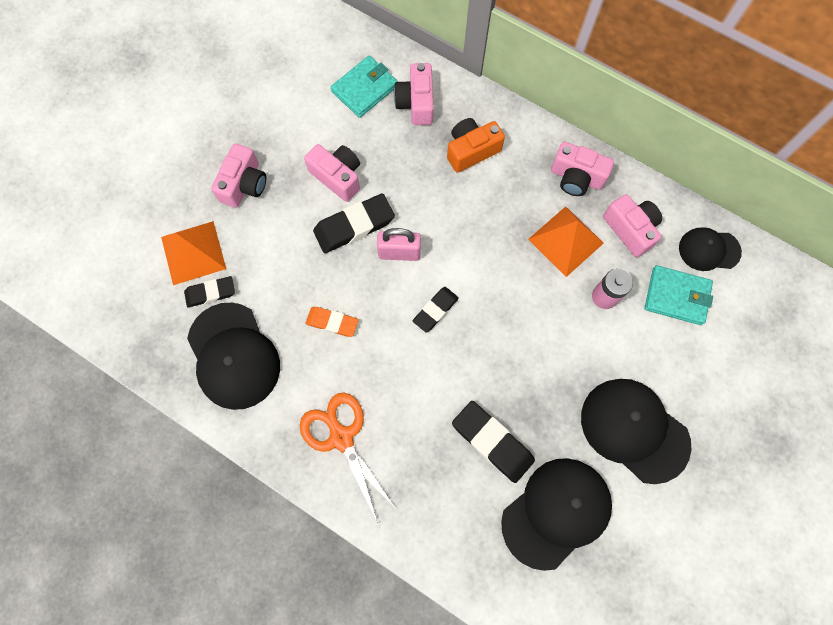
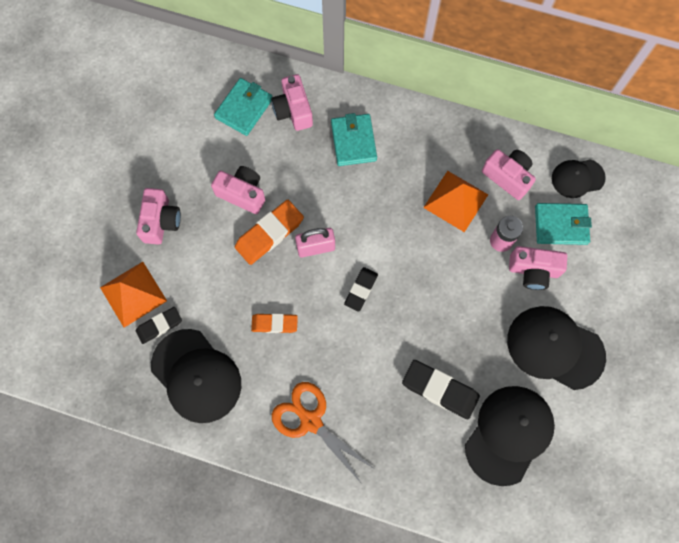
camera: 15 degrees left, 0 degrees up
(354, 226) = (269, 234): black eraser -> orange eraser
(471, 151) = (353, 141): orange camera -> turquoise wallet
(576, 177) = (450, 143): pink camera -> pink camera (533, 271)

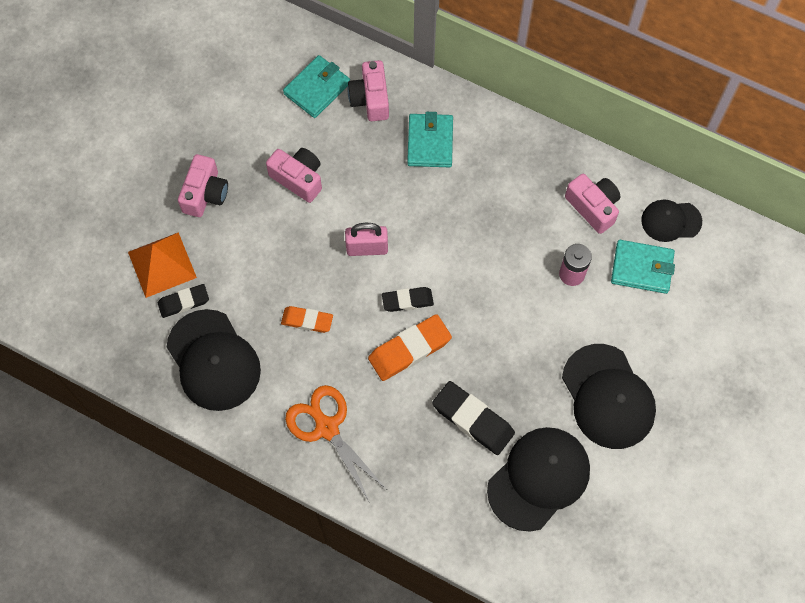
camera: 10 degrees right, 5 degrees down
(269, 234) = (319, 226): orange eraser -> orange eraser (409, 349)
(361, 290) = (407, 300): black eraser -> black eraser turned 45 degrees clockwise
(456, 201) = (530, 223): orange pyramid -> none
(533, 271) = (601, 312): pink camera -> none
(555, 348) = (608, 397): black cap -> black cap turned 150 degrees counterclockwise

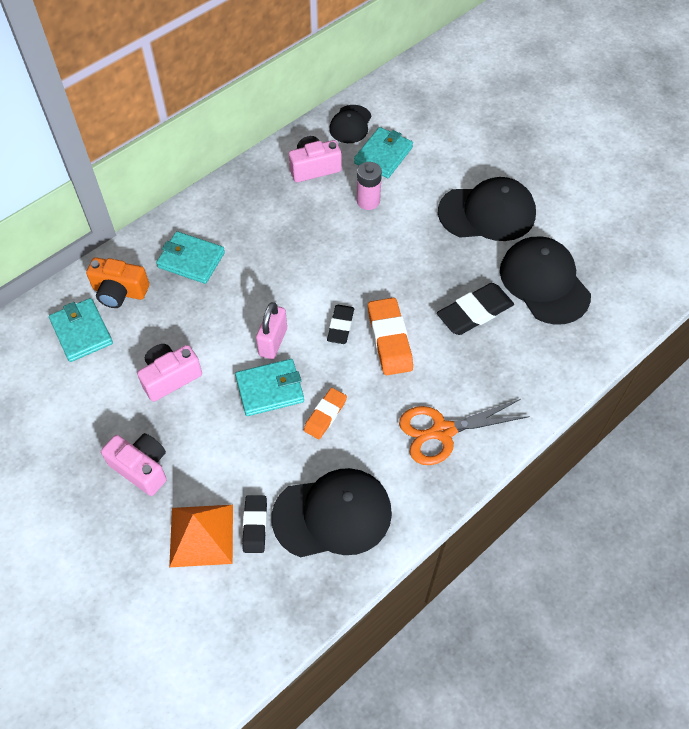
camera: 70 degrees left, 10 degrees down
(316, 264) = (270, 389): none -> turquoise wallet
(370, 99) = (119, 292): pink camera -> orange camera

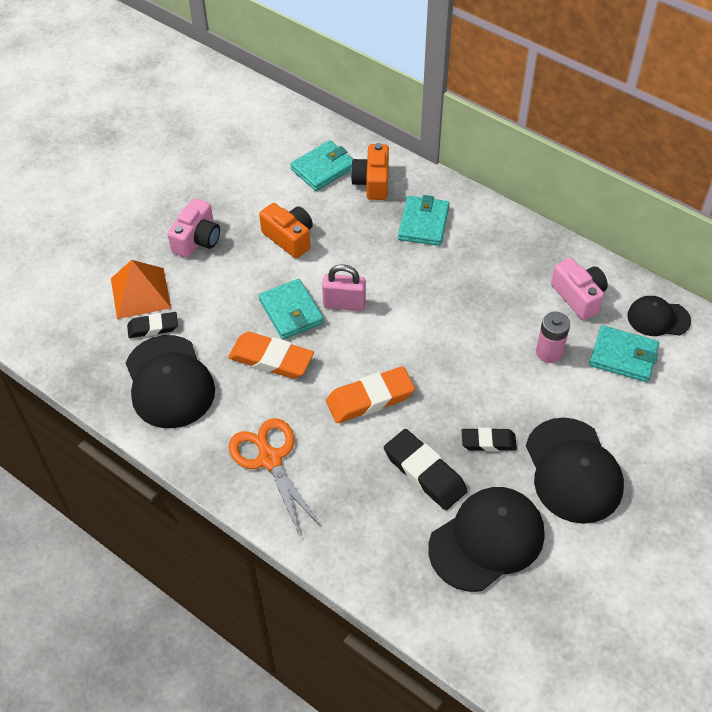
camera: 80 degrees right, 5 degrees down
(170, 377) = (289, 238): pink camera -> orange camera
(325, 415) = (271, 359): orange eraser -> orange eraser, size x1.60
(340, 326) = (376, 354): black eraser -> black eraser (488, 442)

